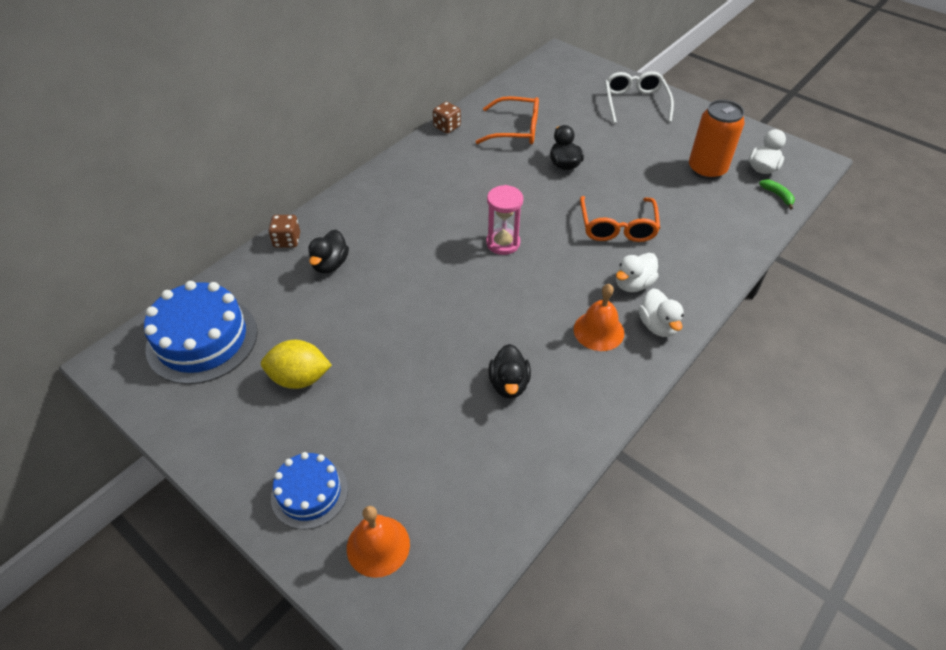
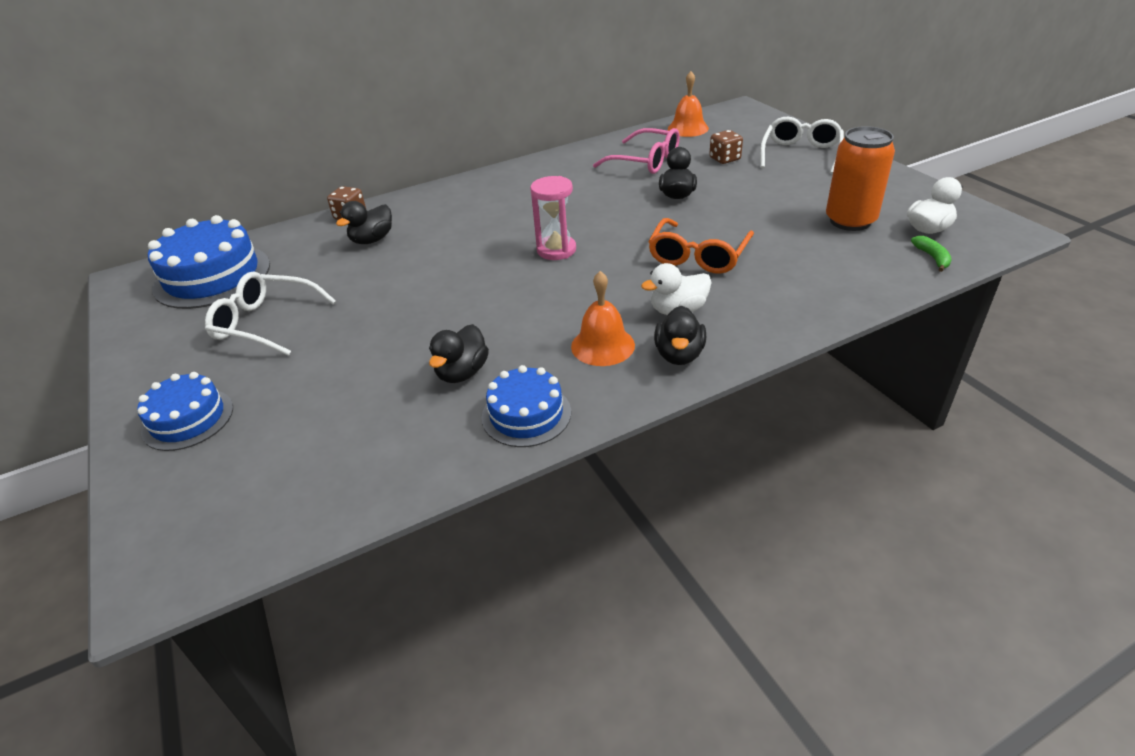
camera: 25 degrees right, 10 degrees down
(300, 378) = (265, 323): yellow lemon -> white glasses
(378, 546) = (206, 484): orange bell -> orange bell (688, 128)
(447, 127) = (574, 151): brown dice -> brown dice (724, 159)
(516, 130) = (646, 161): orange glasses -> pink glasses
(583, 408) = (526, 414): none -> blue cake
(658, 325) = (679, 355): white duck -> black duck

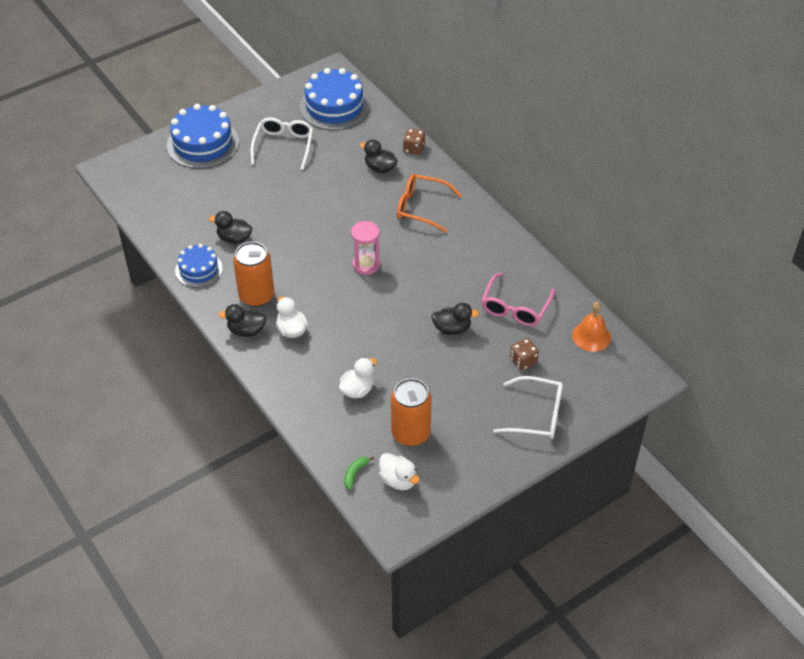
camera: 80 degrees right, 10 degrees up
(188, 419) = (203, 144): blue cake -> blue cake, size x1.67
(602, 345) = (256, 296): orange bell -> orange can
(698, 256) = (357, 340): orange glasses -> orange glasses (421, 207)
(786, 256) = (357, 390): none -> white duck
(932, 258) = (355, 473): green banana -> green banana turned 135 degrees clockwise

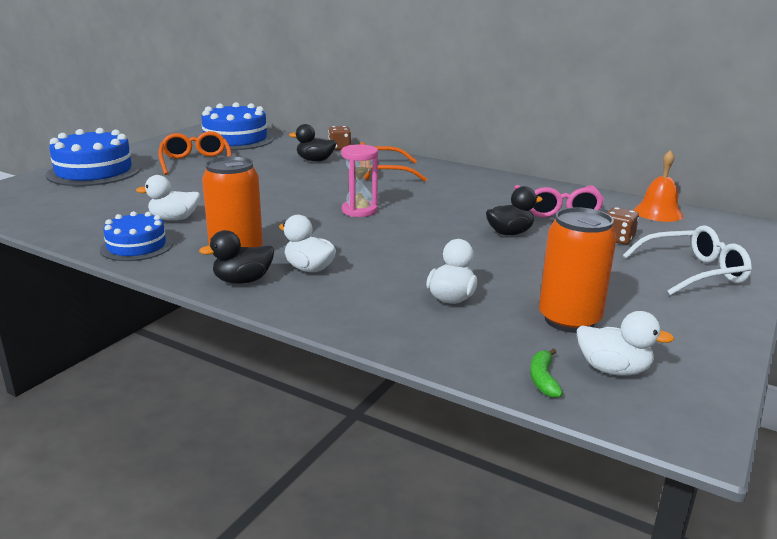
camera: 25 degrees left, 25 degrees down
(234, 239) = (174, 219): black duck -> white duck
(284, 146) = (195, 162): white glasses -> orange glasses

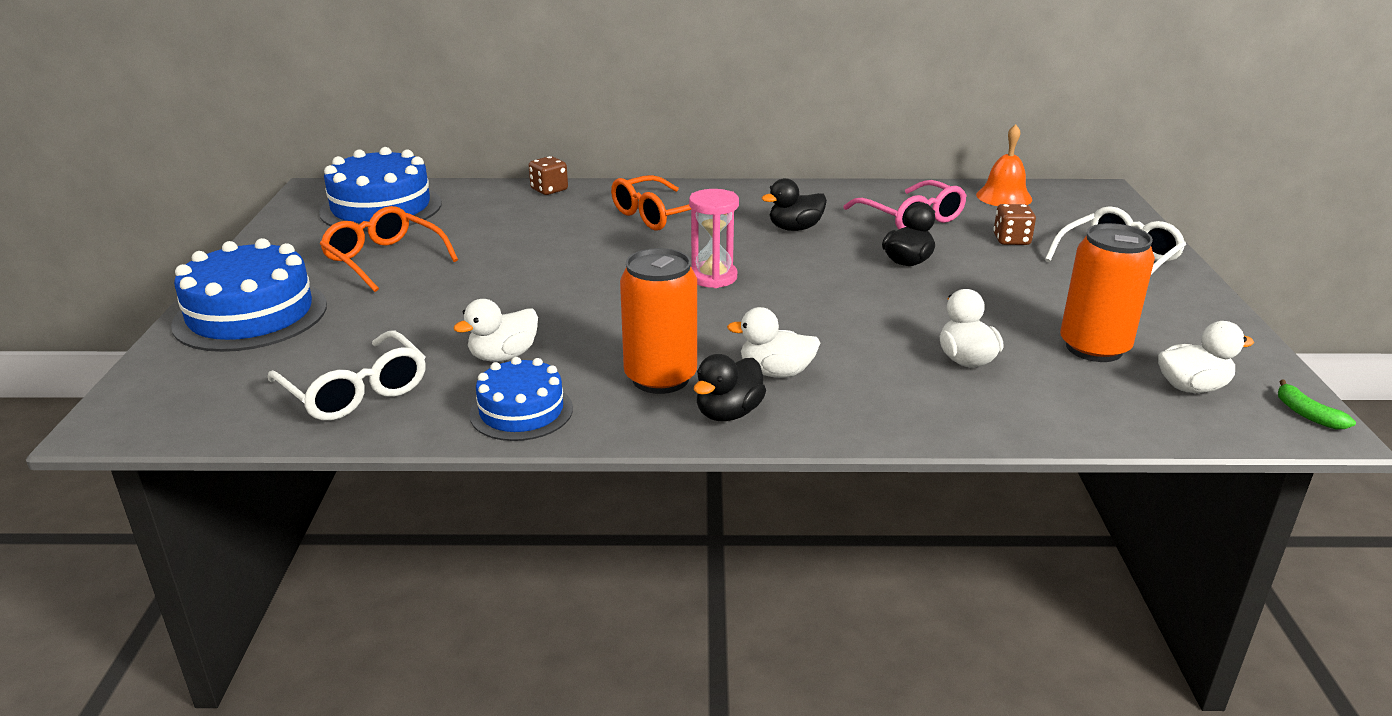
camera: 30 degrees left, 5 degrees up
(79, 215) = (356, 391): none -> white glasses
(315, 160) = (546, 216): black duck -> black duck (795, 228)
(543, 379) = (1156, 419): green banana -> green banana (1307, 414)

